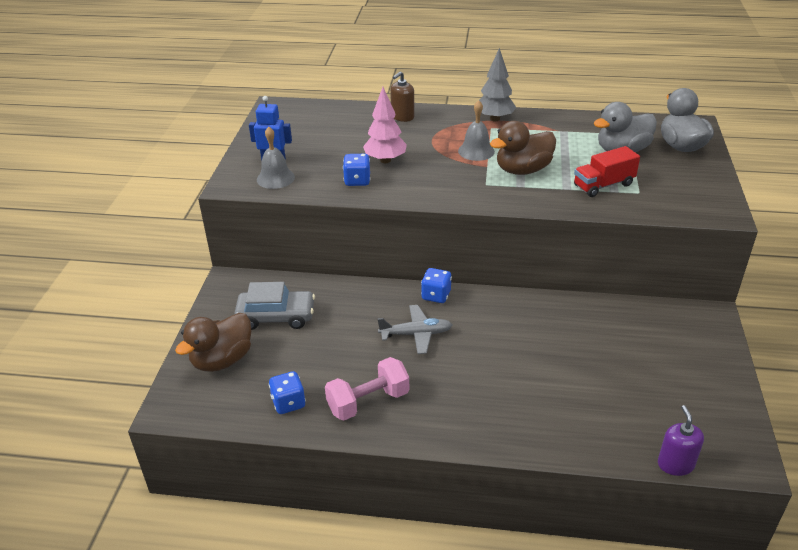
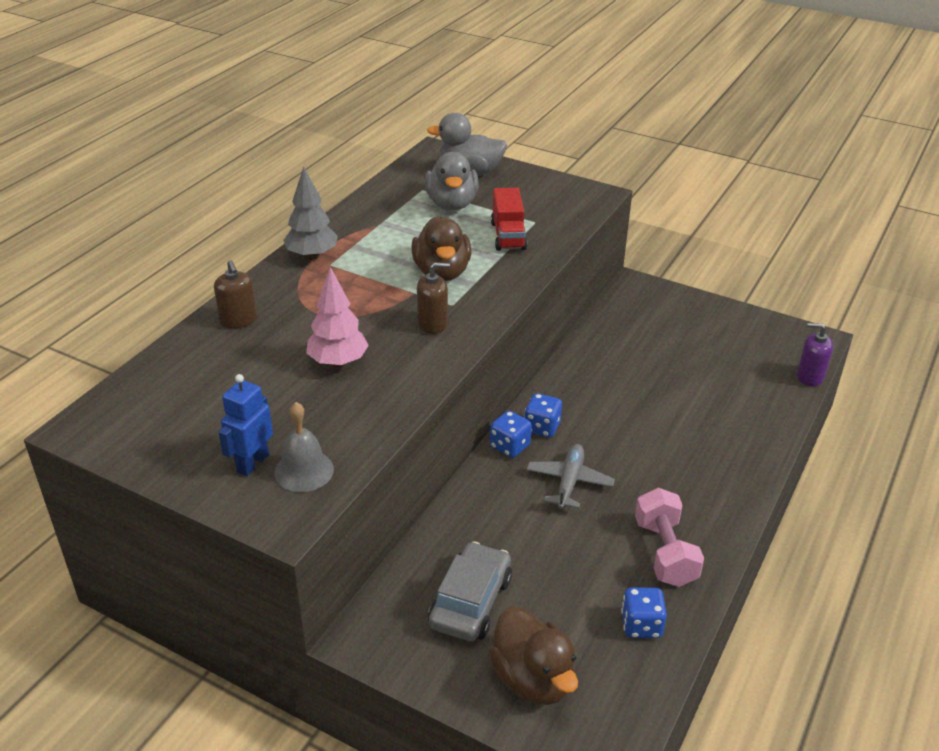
camera: 70 degrees left, 0 degrees up
(357, 181) = (370, 397): blue dice -> blue dice (542, 427)
(455, 182) = (432, 324): none -> brown soap dispenser
(476, 151) = (375, 290): grey bell -> none

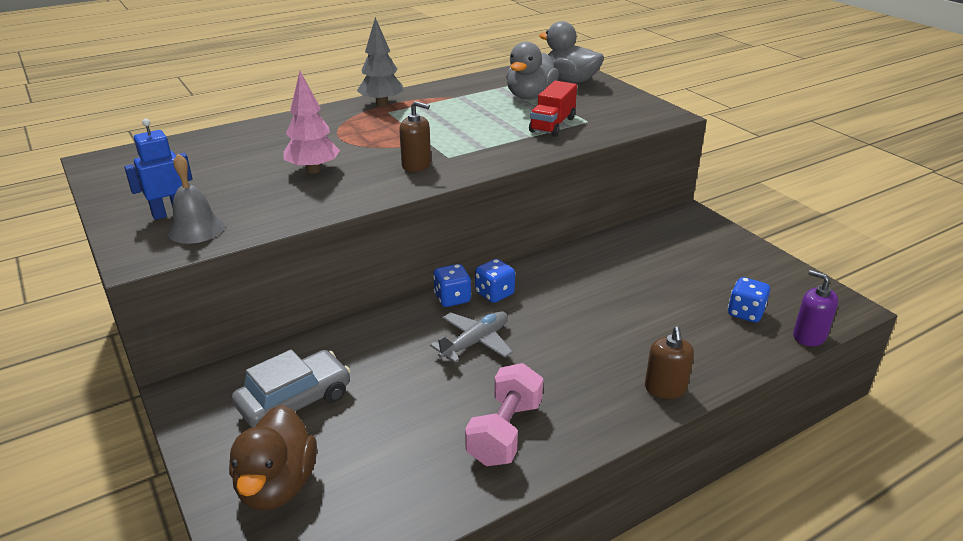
camera: 30 degrees right, 5 degrees down
(238, 320) = (280, 128): brown soap dispenser -> brown soap dispenser (665, 388)
(442, 272) = (466, 135): brown duck -> none
(641, 625) = (418, 485): blue dice -> blue dice (745, 313)

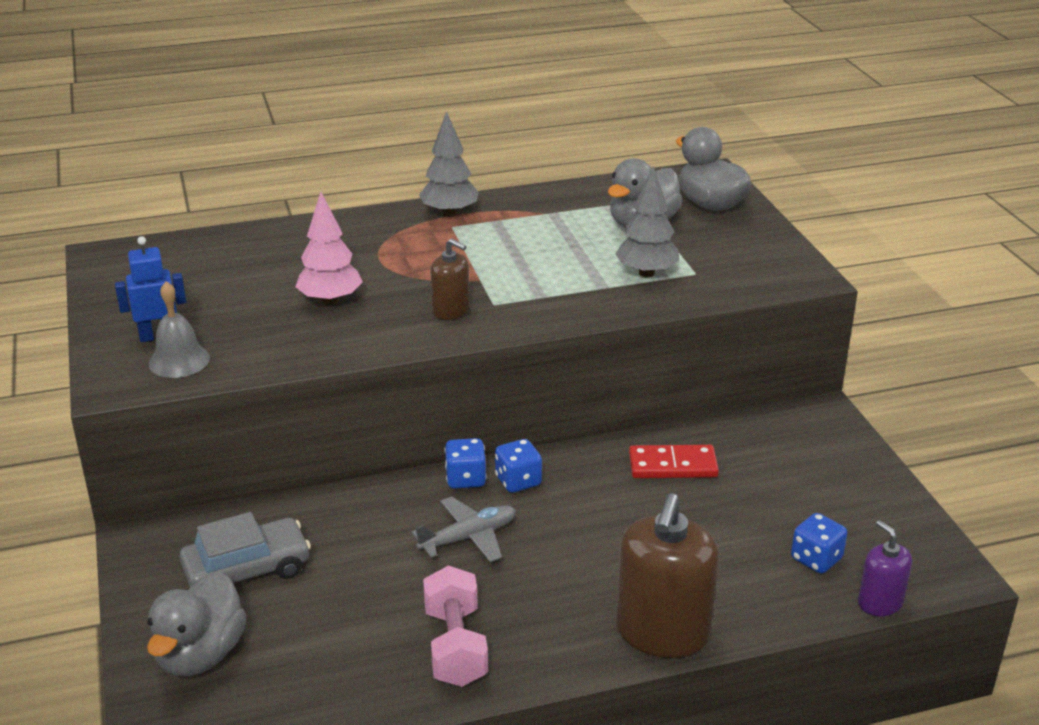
camera: 15 degrees right, 0 degrees up
(277, 485) = (200, 654): brown duck -> grey duck
(505, 432) = (455, 646): pink dumbbell -> pink dumbbell turned 45 degrees counterclockwise
(552, 125) = (646, 273): red truck -> grey tree
(605, 264) = (672, 465): none -> red domino
(665, 388) = (662, 632): brown soap dispenser -> brown soap dispenser, size x1.90

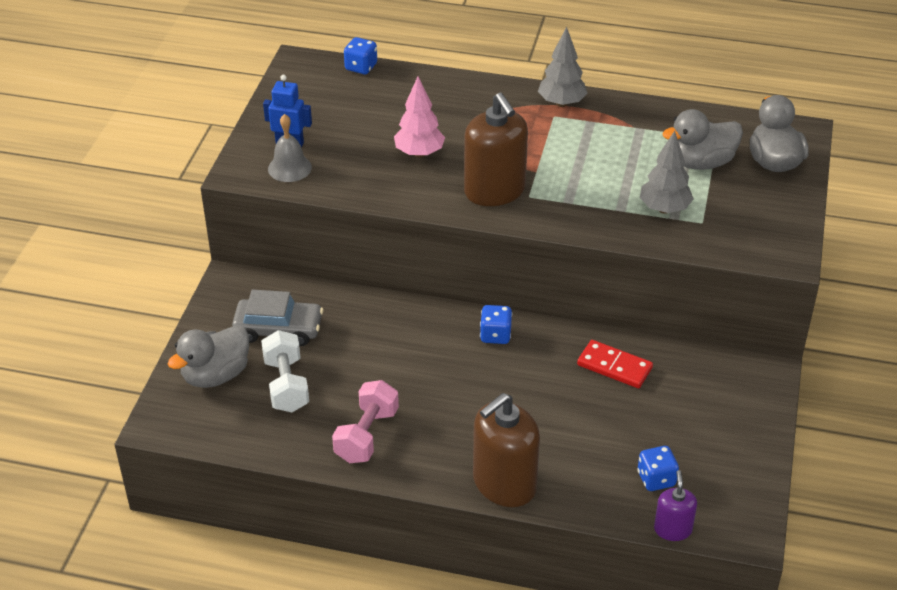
camera: 30 degrees right, 10 degrees up
(306, 629) = (286, 385): none -> white dumbbell
(451, 310) = (495, 191): brown soap dispenser -> brown soap dispenser, size x1.90
(465, 479) = (461, 319): blue dice -> blue dice (361, 67)
(469, 537) = (431, 363): grey plane -> none

